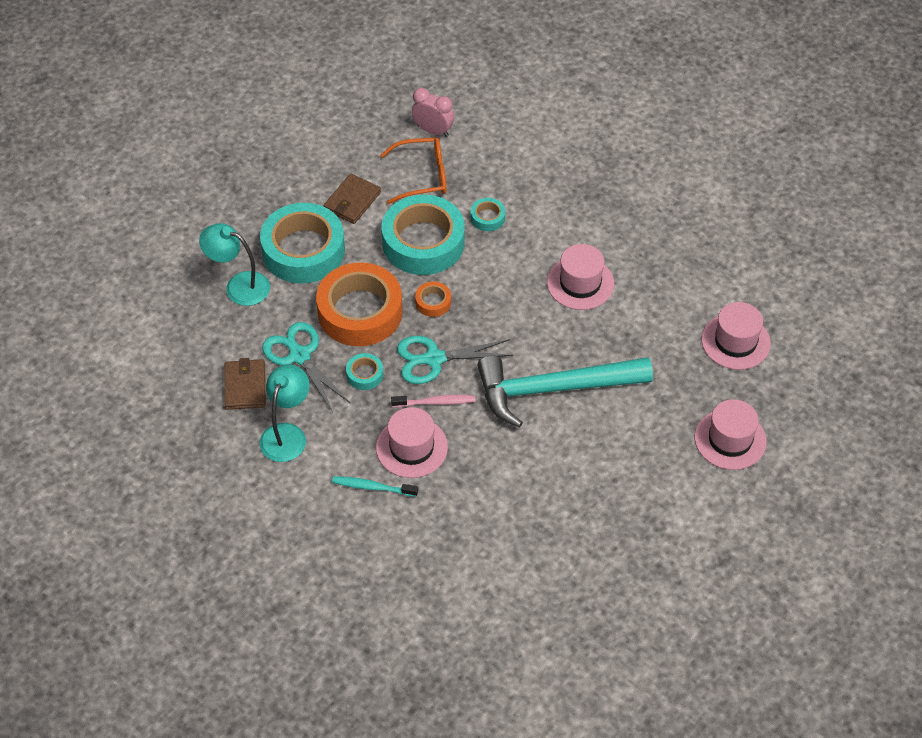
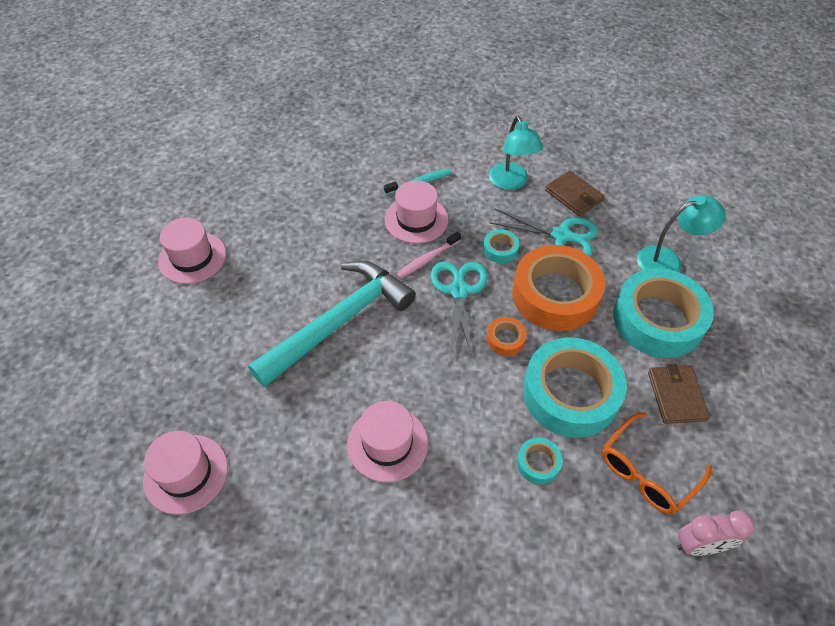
camera: 145 degrees right, 0 degrees up
(434, 359) = (459, 291): turquoise scissors -> turquoise scissors turned 45 degrees counterclockwise
(730, 439) = (150, 365): pink hat -> pink hat (192, 257)

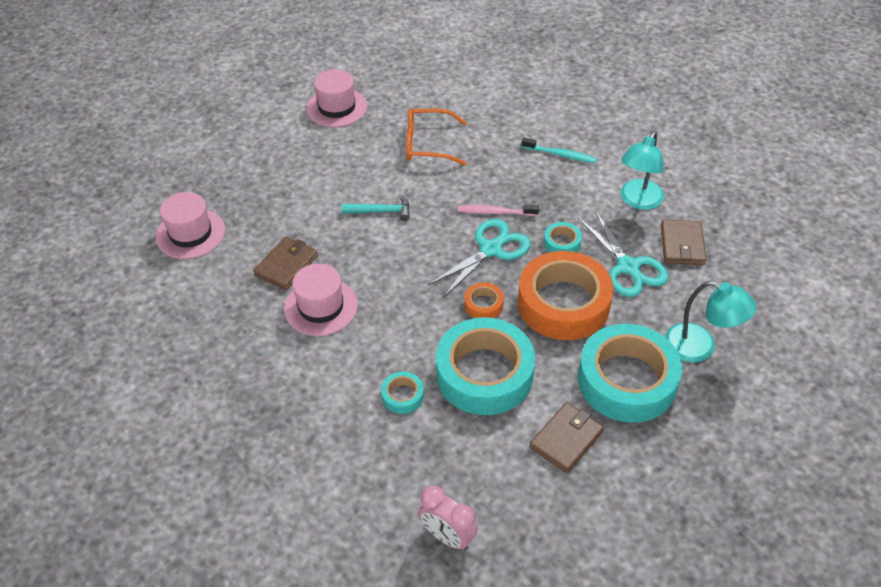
camera: 45 degrees right, 5 degrees down
(314, 431) = (286, 265): none -> brown wallet
(339, 322) = (381, 211): turquoise hammer -> turquoise hammer, size x0.41
(416, 219) = (522, 179): pink hat -> none
(647, 471) = (473, 464): orange glasses -> orange glasses (428, 144)

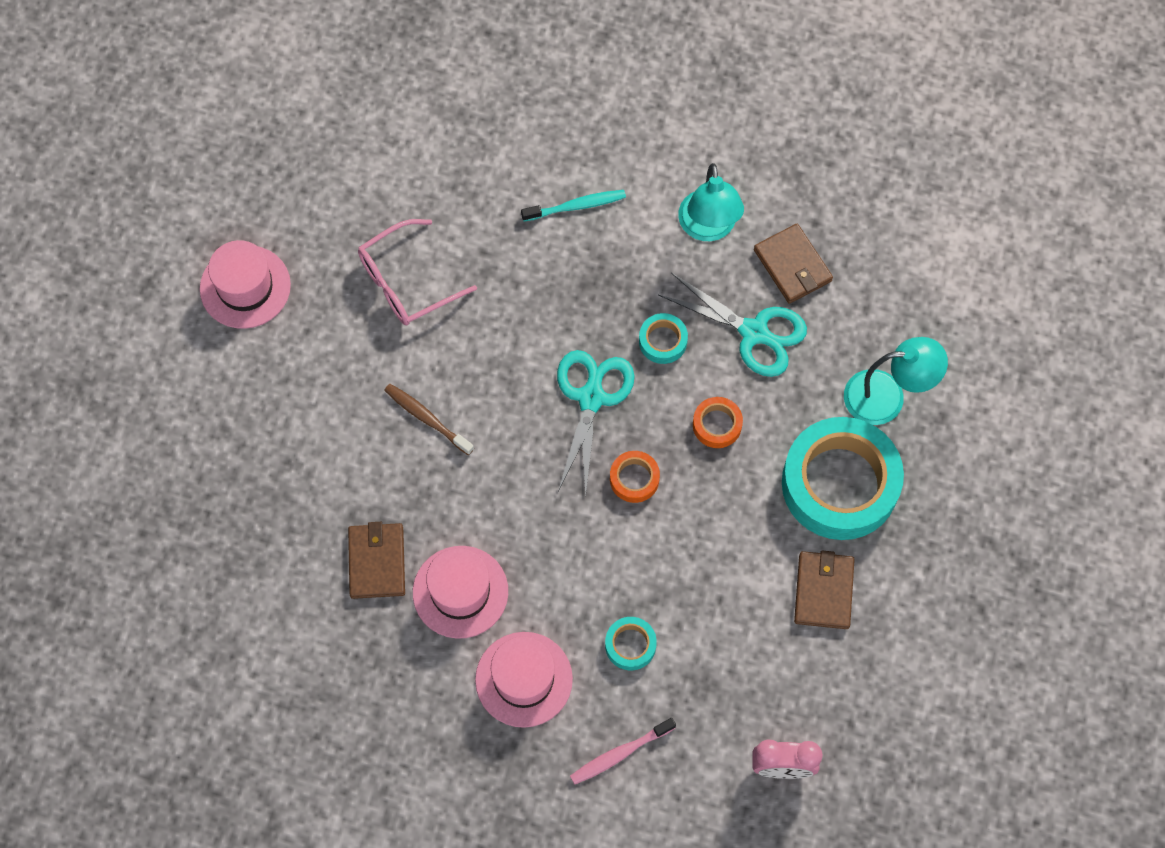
camera: 35 degrees left, 20 degrees up
(190, 233) = (225, 588): pink hat -> pink hat (524, 679)
(381, 211) = (427, 418): turquoise hammer -> brown toothbrush
(428, 144) = (407, 282): orange glasses -> pink glasses
(484, 374) = (694, 566): turquoise tape -> none
(495, 212) = (560, 341): pink toothbrush -> pink toothbrush (620, 754)
(563, 303) = (717, 425): orange tape -> orange tape, size x0.43

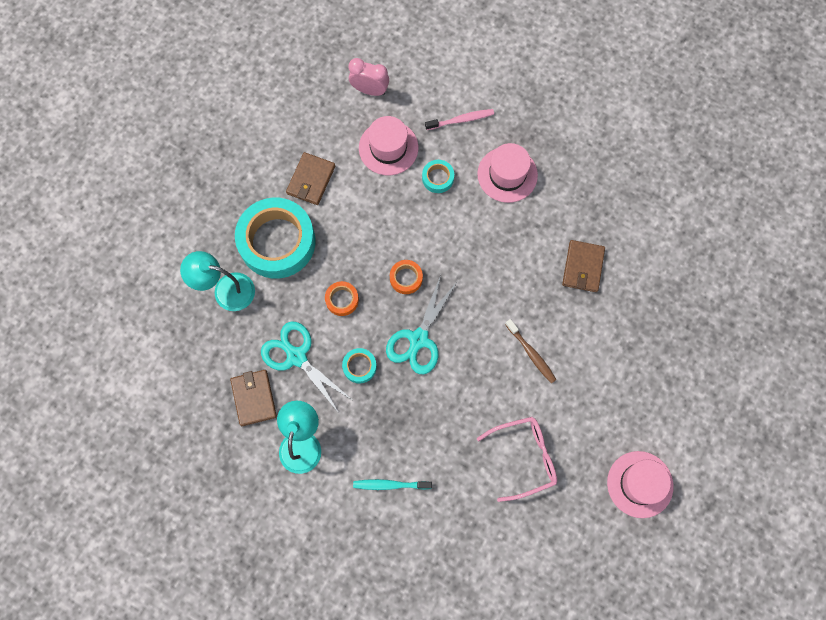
camera: 165 degrees left, 5 degrees up
(460, 592) = (534, 235): pink hat -> pink hat (388, 148)

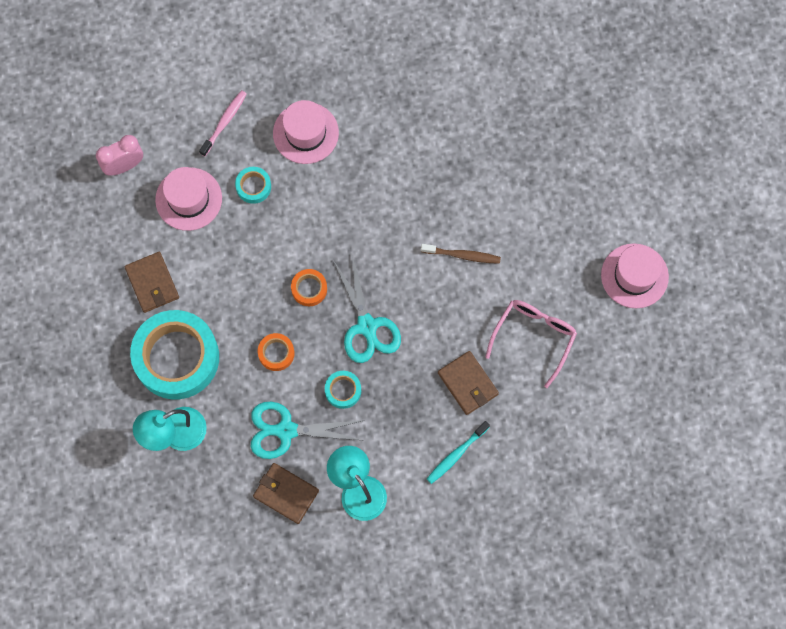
camera: 45 degrees left, 0 degrees up
(583, 267) = (436, 152): brown wallet -> brown wallet (468, 384)

